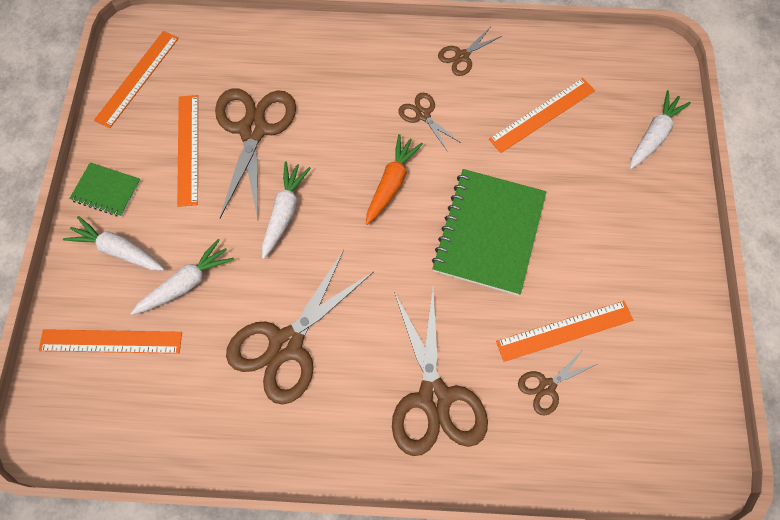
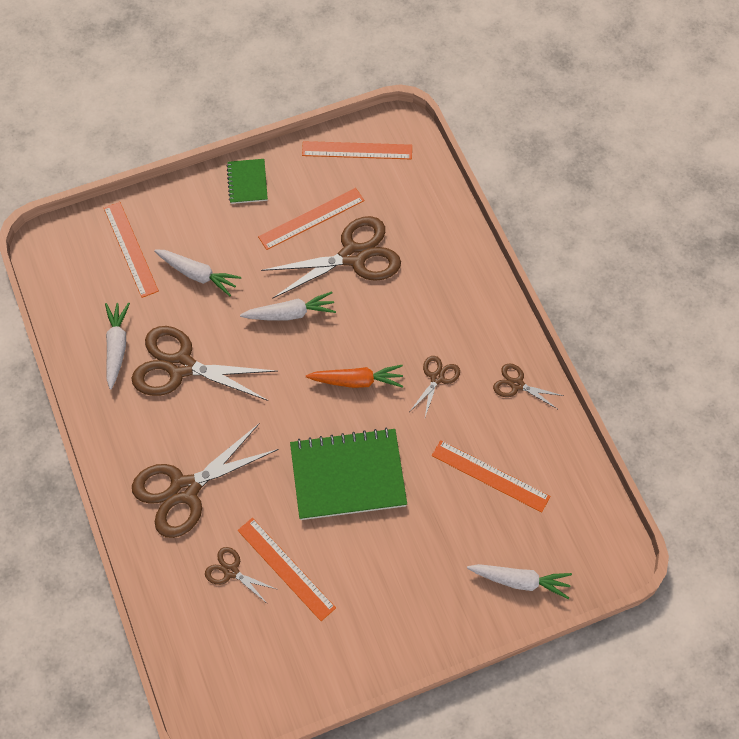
camera: 65 degrees right, 5 degrees down
(118, 250) = (203, 216): white carrot -> white carrot (117, 347)

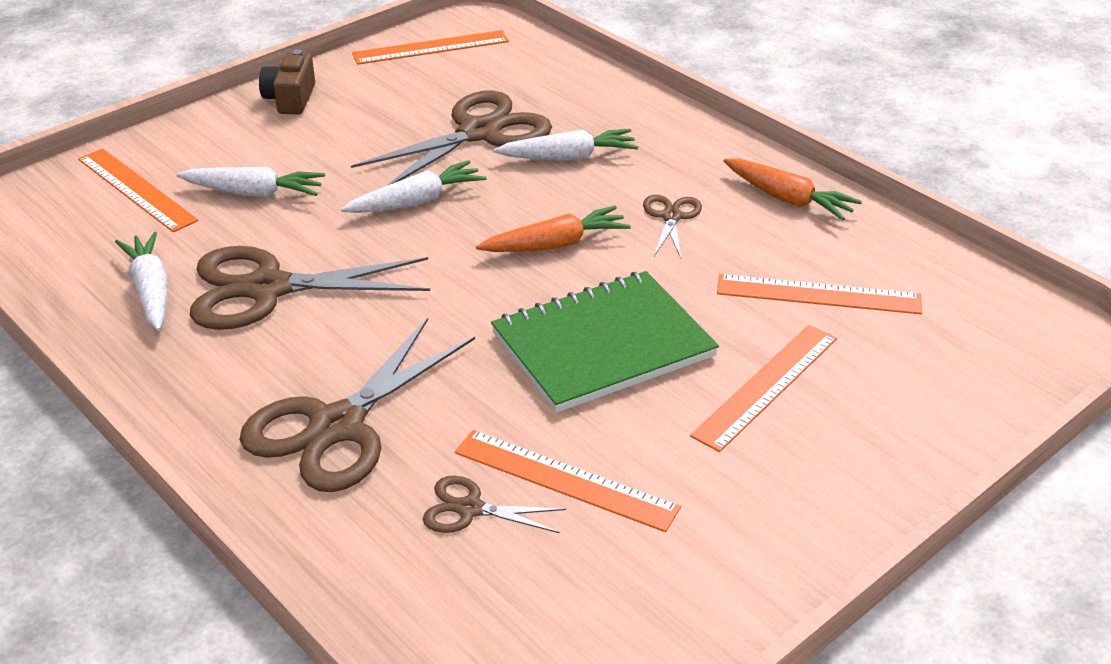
camera: 20 degrees left, 25 degrees down
(247, 182) = (290, 99): green notebook -> brown camera
(311, 218) = (400, 112): orange ruler -> orange ruler (766, 386)
(517, 385) = (788, 199): brown scissors -> orange carrot
(520, 581) = (950, 396): white carrot -> white carrot (568, 157)

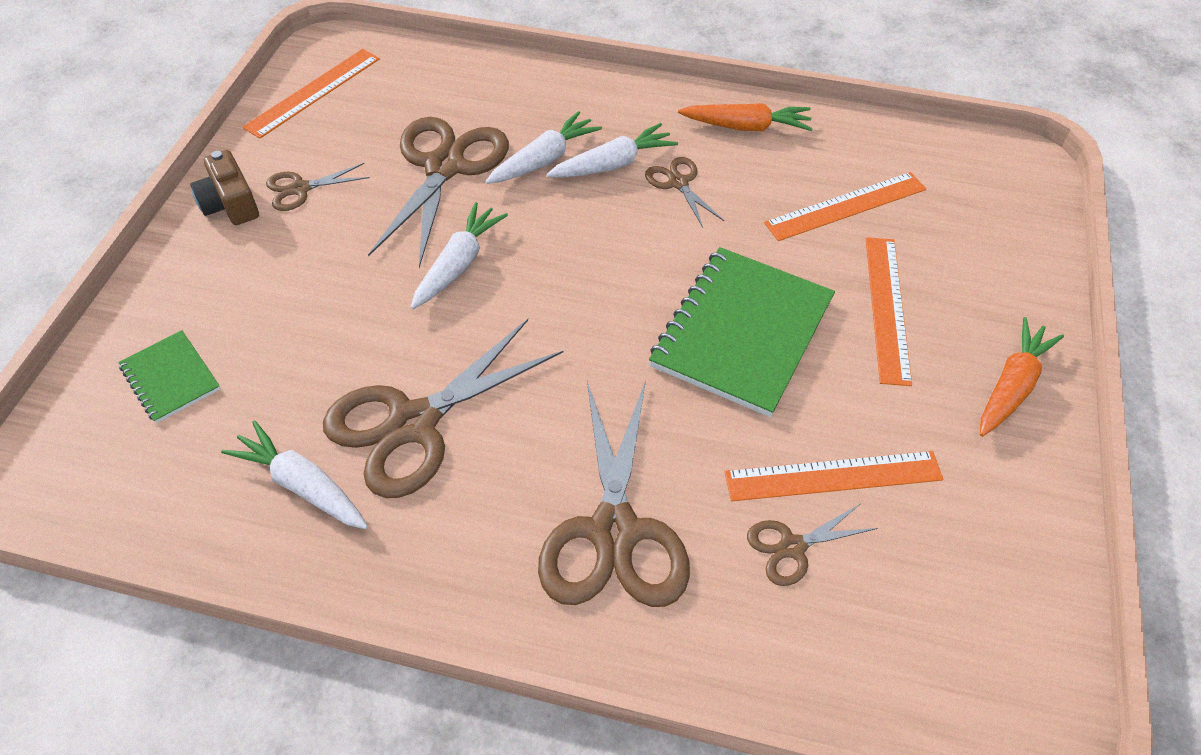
camera: 35 degrees left, 15 degrees up
(136, 189) = (171, 378): orange ruler -> green notebook
(254, 193) = (298, 325): white carrot -> white carrot (613, 164)
(351, 107) = (300, 189): none -> brown scissors
(555, 244) = (616, 253): orange carrot -> orange carrot (1011, 386)

